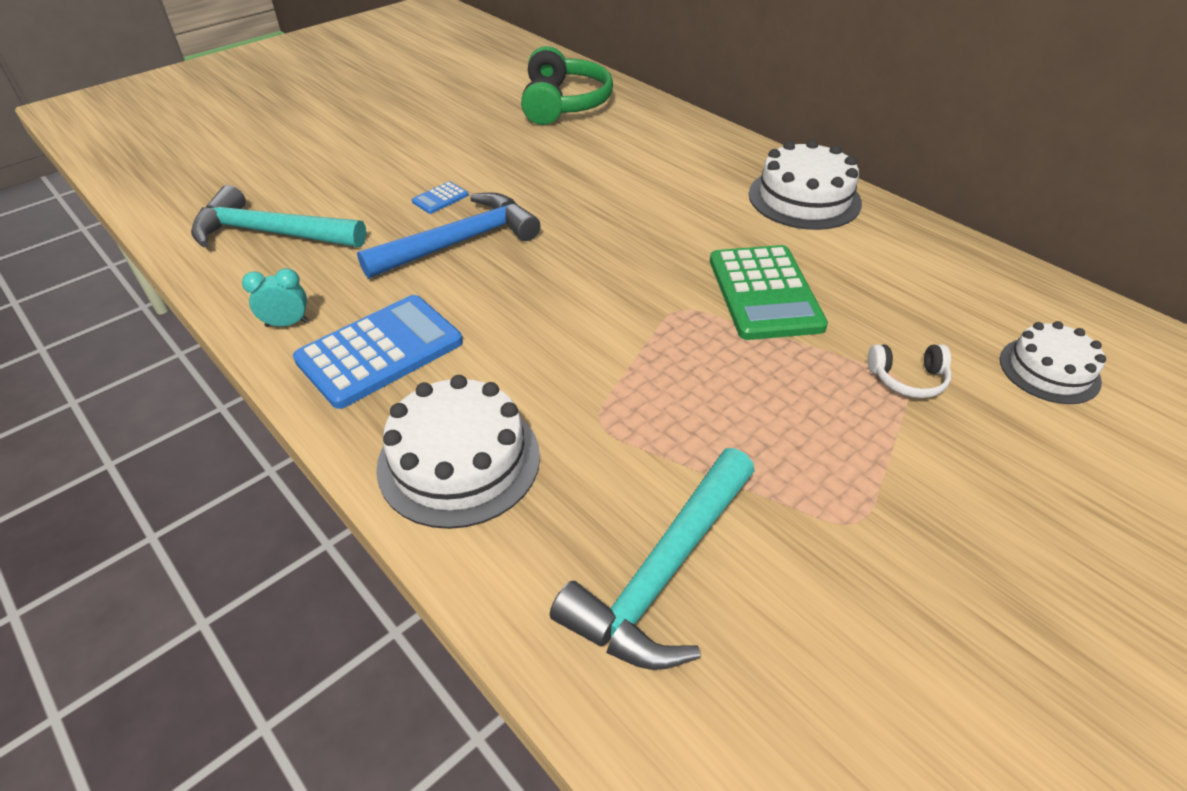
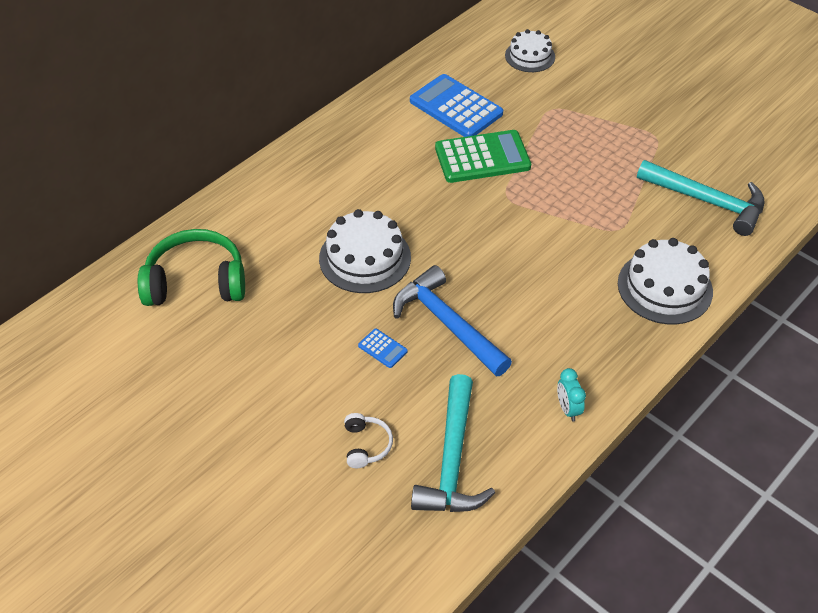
camera: 95 degrees left, 5 degrees up
(380, 351) = (584, 345): blue calculator -> blue calculator (456, 107)
(804, 198) = (363, 131): white cake -> white cake (365, 258)
(908, 379) = (550, 107): white headphones -> white headphones (366, 445)

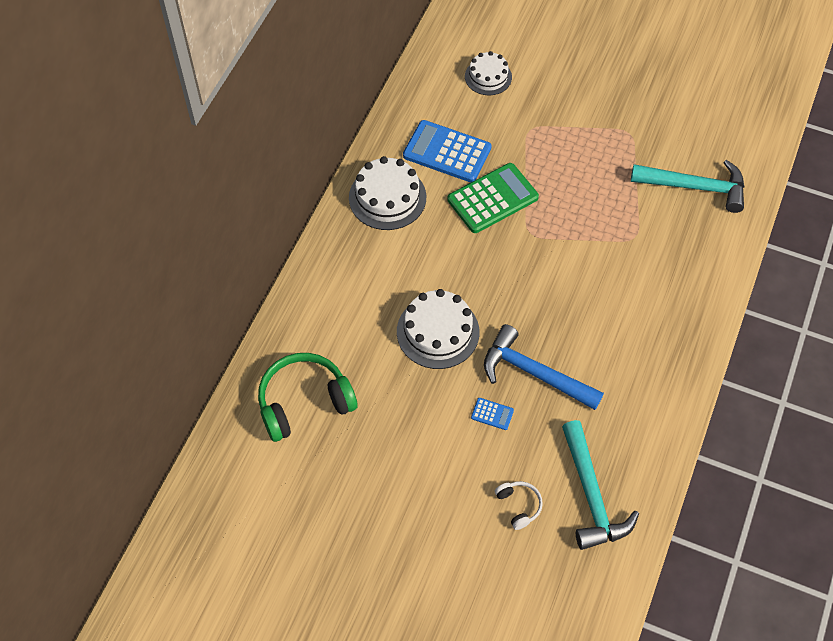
camera: 20 degrees left, 10 degrees up
(568, 409) = (661, 419): turquoise clock -> none
(664, 287) = (692, 282): white cake -> white cake (387, 197)

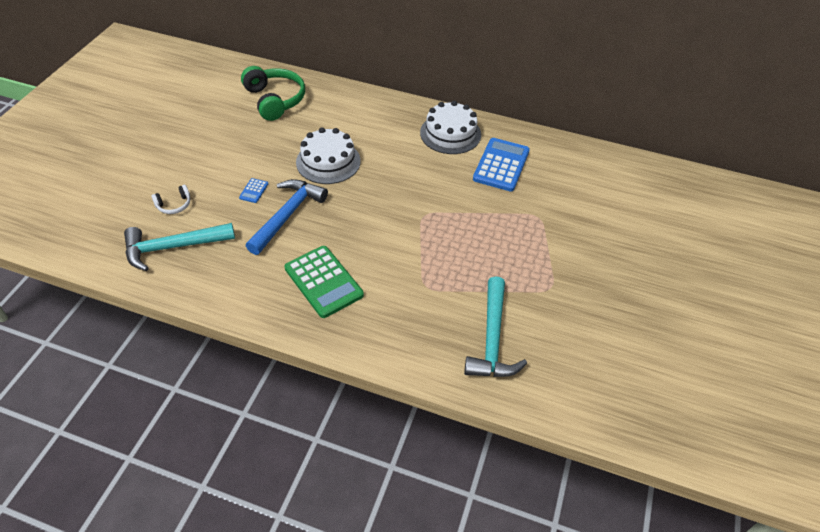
camera: 85 degrees right, 10 degrees down
(488, 77) = (590, 189): white cake -> none
(492, 199) = (457, 192): green calculator -> green calculator (323, 282)

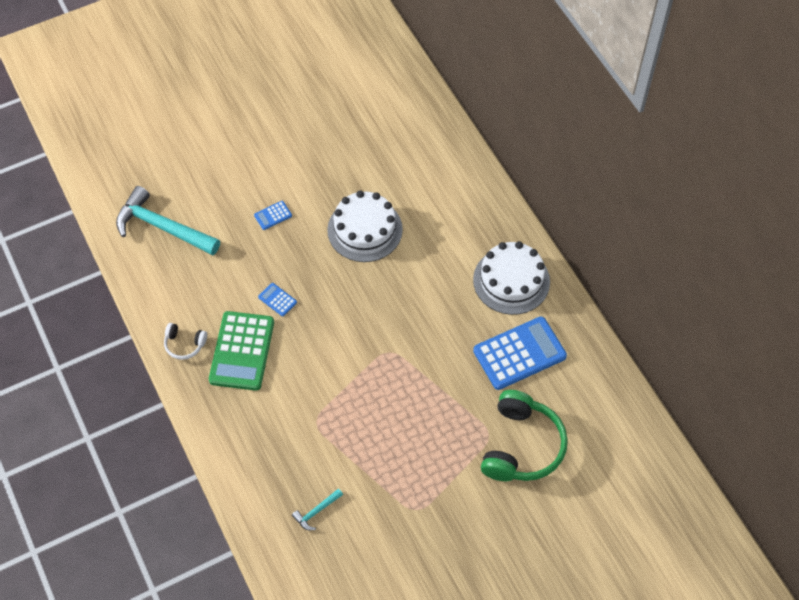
camera: 45 degrees right, 10 degrees up
(174, 205) = (199, 183): white headphones -> white headphones (184, 344)
(275, 100) = (387, 120): green headphones -> green headphones (521, 446)
(287, 215) = (276, 263): blue hammer -> none
(314, 235) = (277, 300): none -> blue calculator
(492, 339) = (316, 511): turquoise hammer -> turquoise hammer, size x0.44

